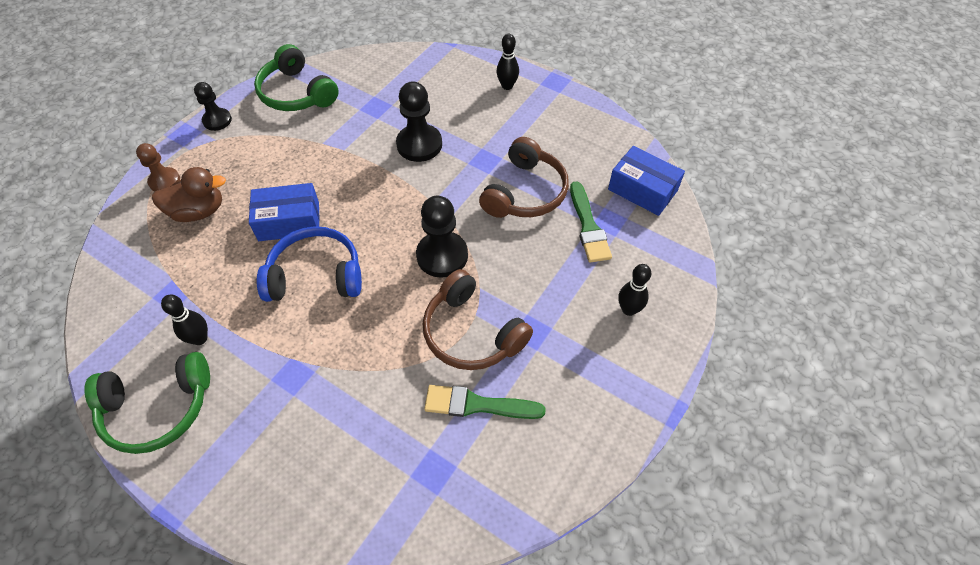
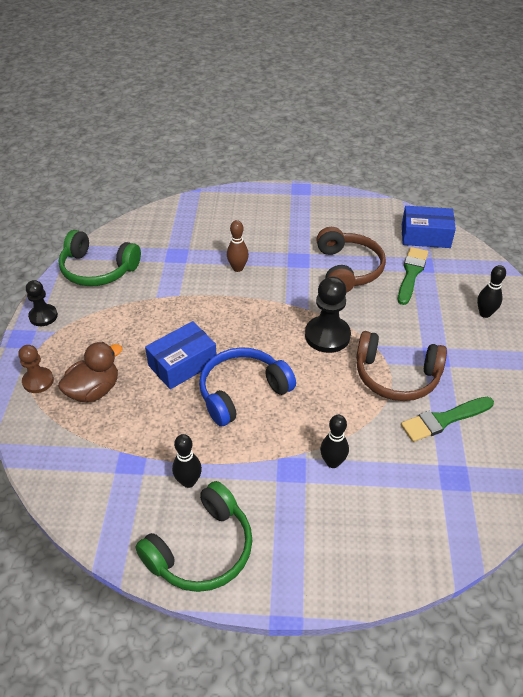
camera: 30 degrees left, 10 degrees down
(419, 144) = (238, 268): black pawn -> brown bowling pin
(507, 86) = (268, 204): black bowling pin -> black bowling pin (332, 462)
(588, 226) = (411, 273): green brush -> green brush turned 120 degrees counterclockwise

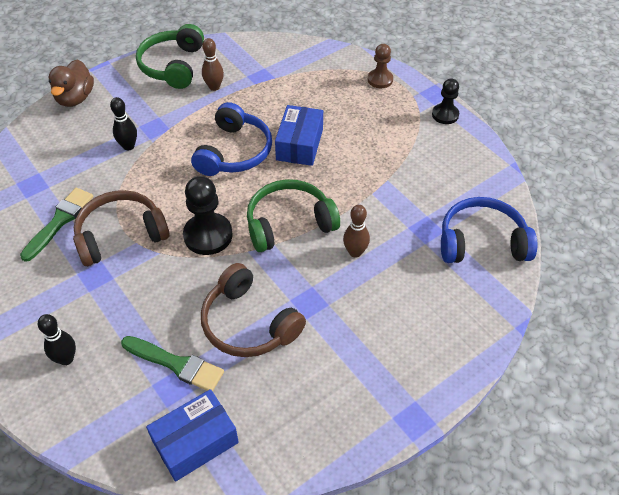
camera: 140 degrees right, 5 degrees up
(94, 390) = (337, 95): brown duck -> brown duck (75, 98)
(98, 269) = (467, 172): green headphones -> green headphones (289, 223)
(155, 230) = (482, 242): none -> blue headphones
(188, 481) = (214, 87): black bowling pin -> brown bowling pin
(411, 273) = (176, 364): green brush -> green brush turned 45 degrees counterclockwise

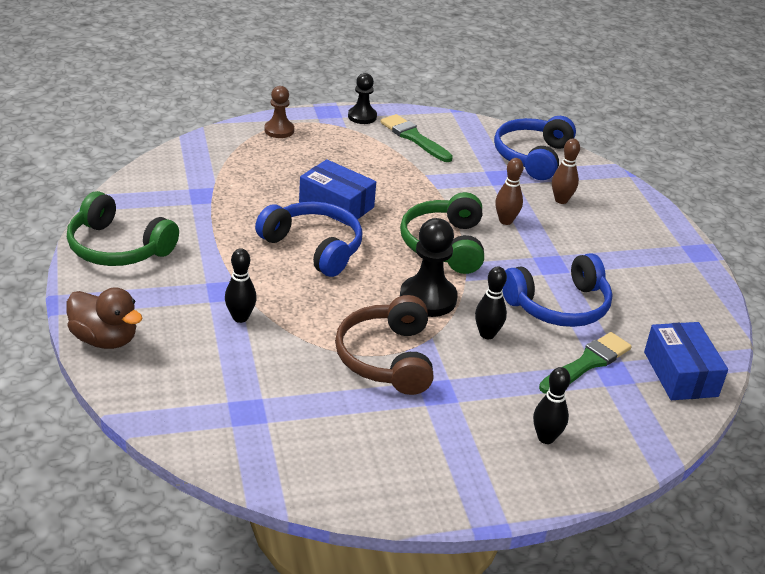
camera: 70 degrees left, 15 degrees down
(59, 221) = (331, 401): green brush -> green brush (414, 138)
(181, 285) = (487, 334): none -> black bowling pin
(214, 87) = (190, 230): brown bowling pin -> brown bowling pin (561, 200)
(248, 323) = (559, 306): brown headphones -> blue headphones

